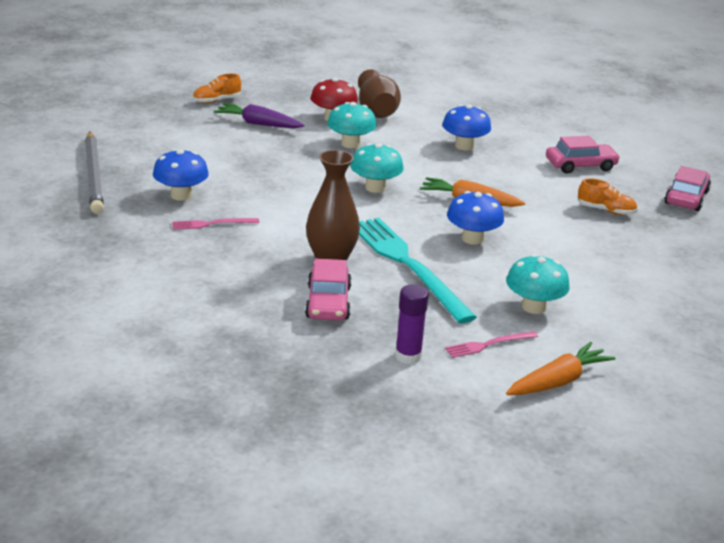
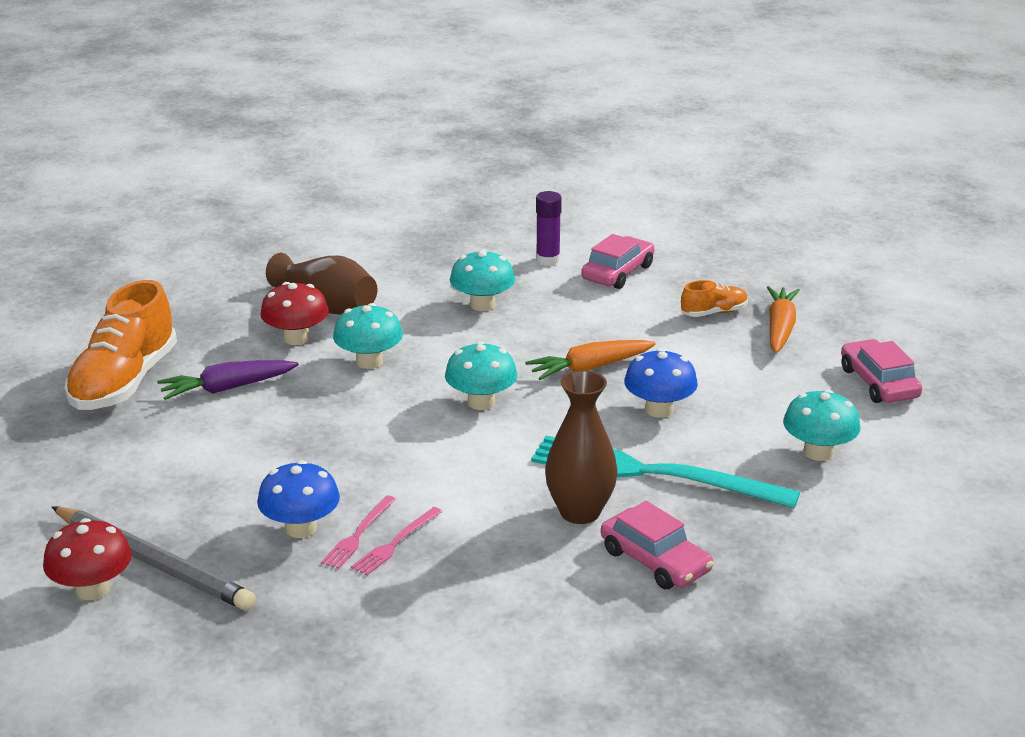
camera: 40 degrees left, 0 degrees up
(51, 172) = (92, 589): none -> red mushroom
(217, 101) = (124, 382): orange shoe -> orange shoe, size x2.08
(408, 356) = (809, 571): purple glue stick -> purple glue stick (548, 260)
(464, 146) = (482, 305): blue mushroom -> turquoise mushroom
(488, 344) = (846, 515): pink fork -> pink fork (358, 534)
(558, 381) = (948, 515): orange carrot -> orange carrot (780, 328)
(686, 198) = (751, 262): pink car -> pink car (878, 383)

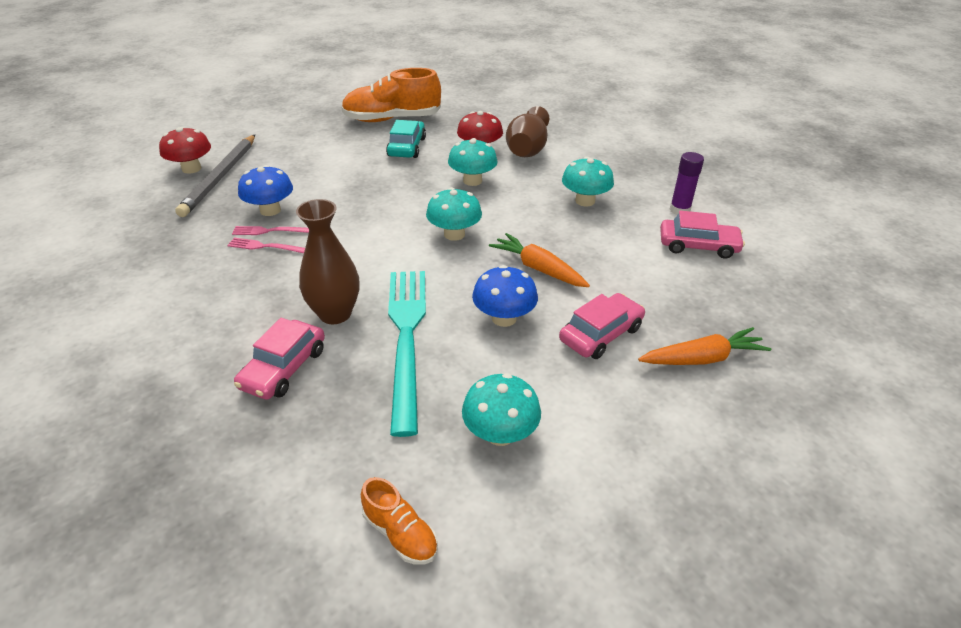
camera: 65 degrees right, 10 degrees up
(227, 388) = (407, 147): purple carrot -> turquoise car
(714, 312) = (688, 311): orange shoe -> orange shoe (400, 533)
(878, 383) = (663, 454): pink car -> pink car (601, 334)

